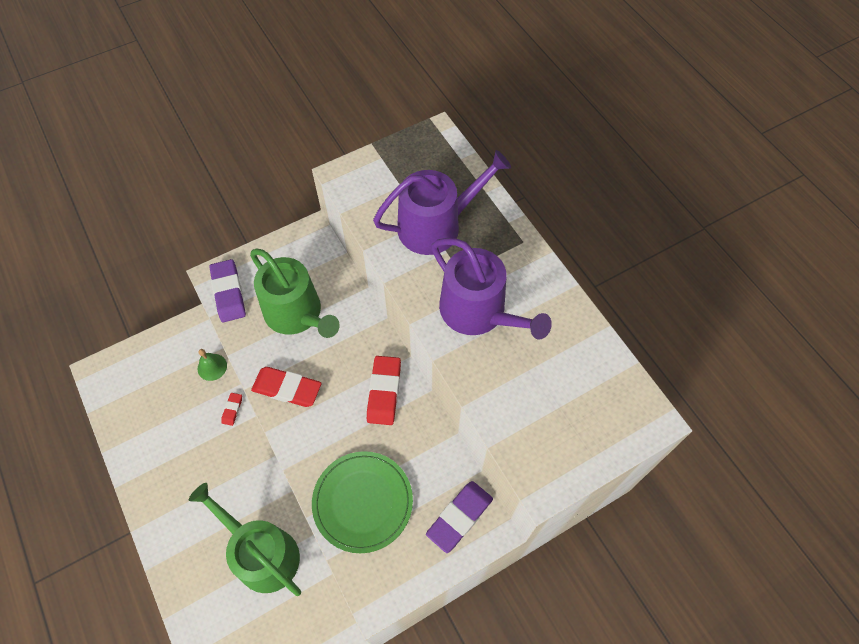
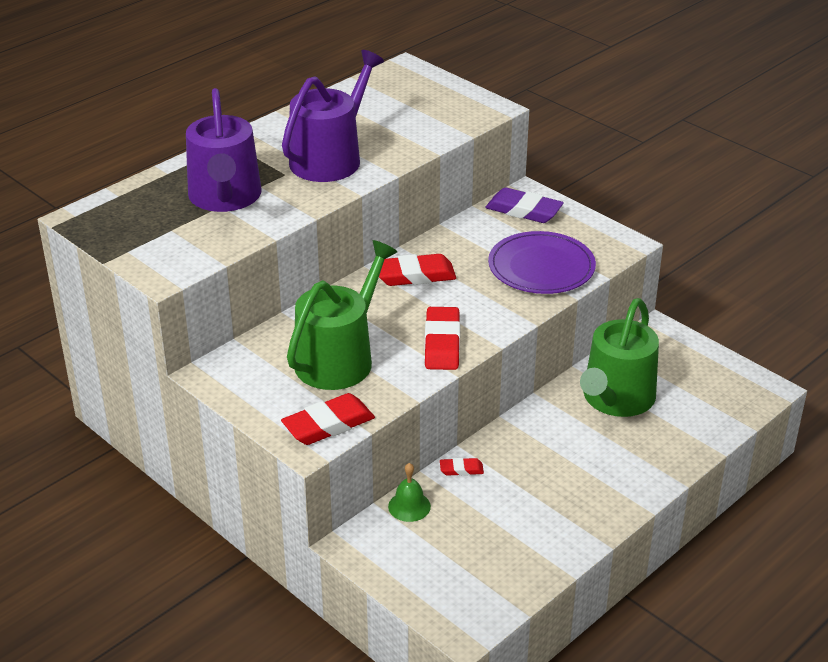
camera: 105 degrees left, 25 degrees down
(228, 293) = (328, 424): purple eraser -> red eraser
(362, 502) = (541, 267): green plate -> purple plate
(436, 225) = (225, 197): purple watering can -> purple watering can turned 150 degrees counterclockwise

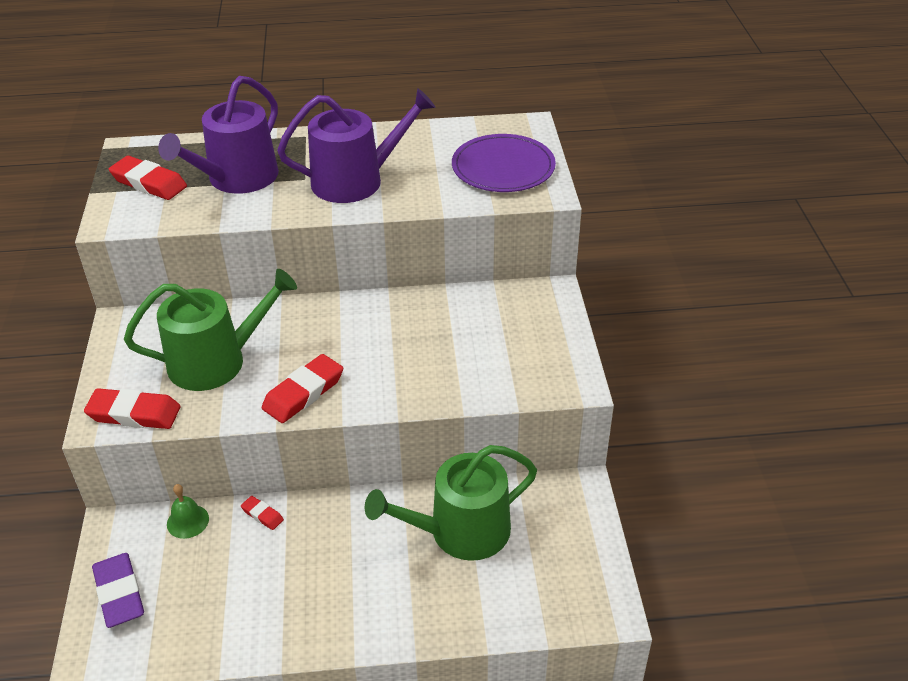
camera: 40 degrees right, 5 degrees up
(415, 275) = (365, 320): red eraser -> red eraser (149, 183)
(524, 210) = (529, 306): purple eraser -> purple eraser (119, 593)
(541, 267) = (473, 368): purple plate -> purple plate (503, 167)

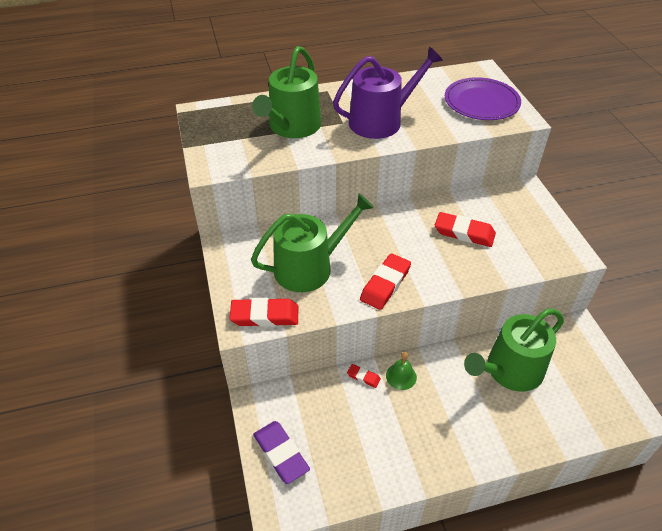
camera: 10 degrees left, 5 degrees up
(149, 183) = (226, 136): red eraser -> red eraser (464, 233)
(187, 521) = (310, 389): green bell -> green bell (401, 376)
(237, 179) = (292, 127): purple watering can -> green watering can

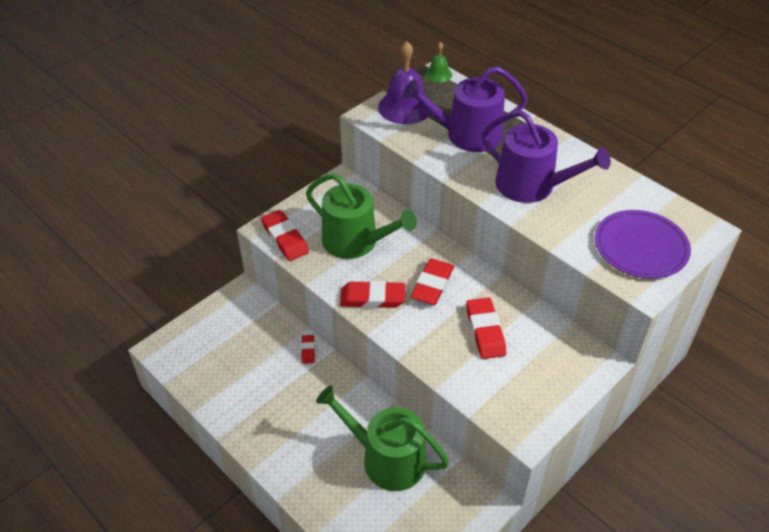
camera: 60 degrees right, 0 degrees up
(221, 144) = (405, 107): none -> purple bell
(281, 453) = (205, 329): purple eraser -> none
(292, 127) = (467, 135): green watering can -> purple watering can
(396, 241) = (432, 285): none -> red eraser
(401, 376) = (325, 376): green bell -> green bell (438, 74)

